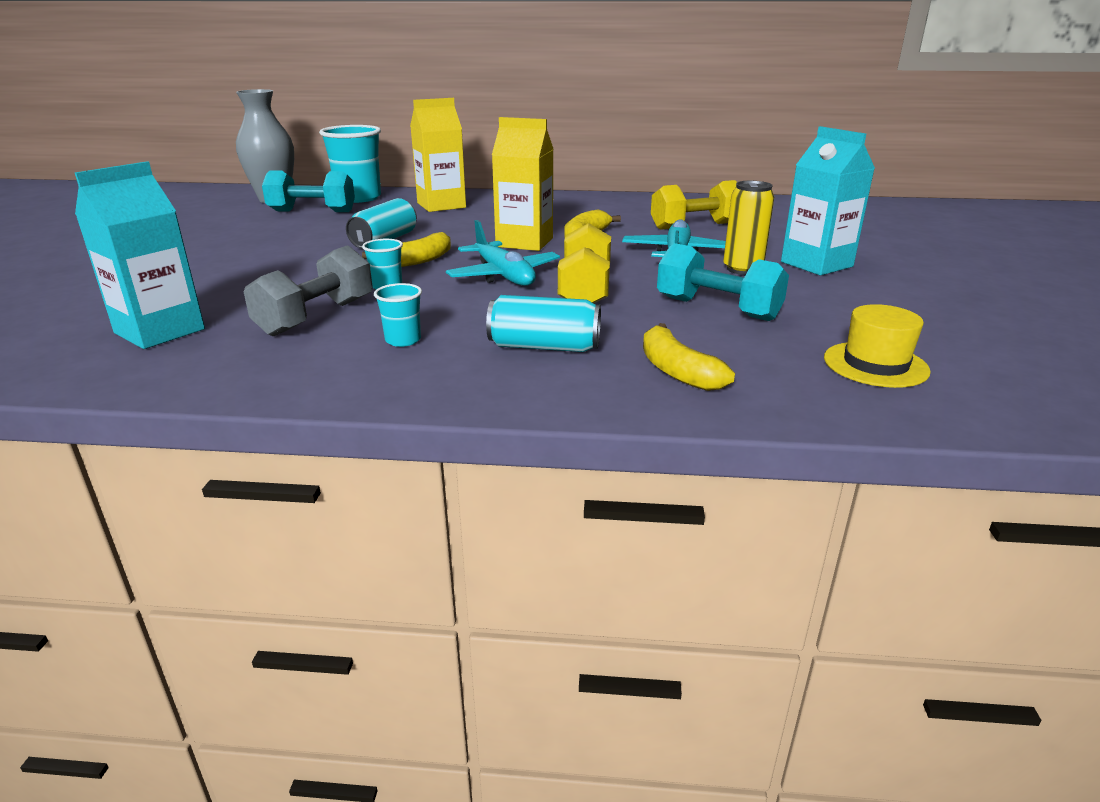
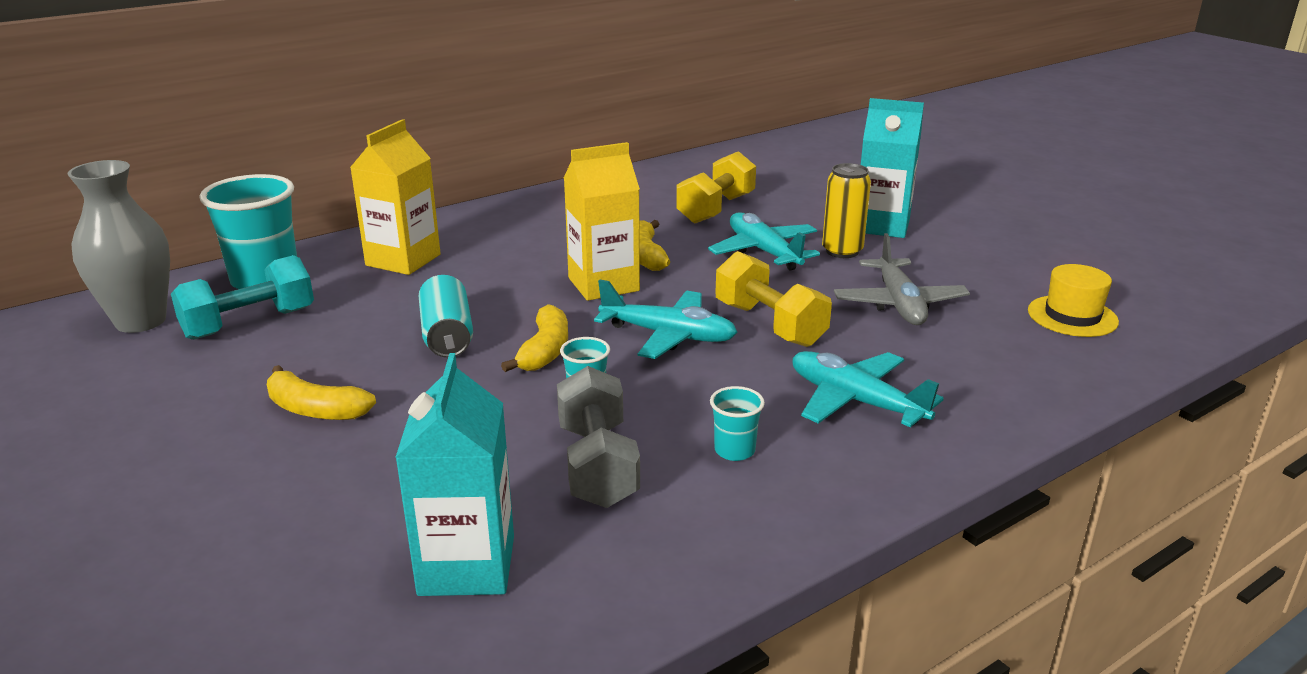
camera: 40 degrees left, 0 degrees up
(544, 347) = (855, 401): turquoise can -> turquoise plane
(677, 371) = (981, 380): yellow banana -> yellow banana (315, 409)
(717, 309) = (899, 304): turquoise dumbbell -> grey plane

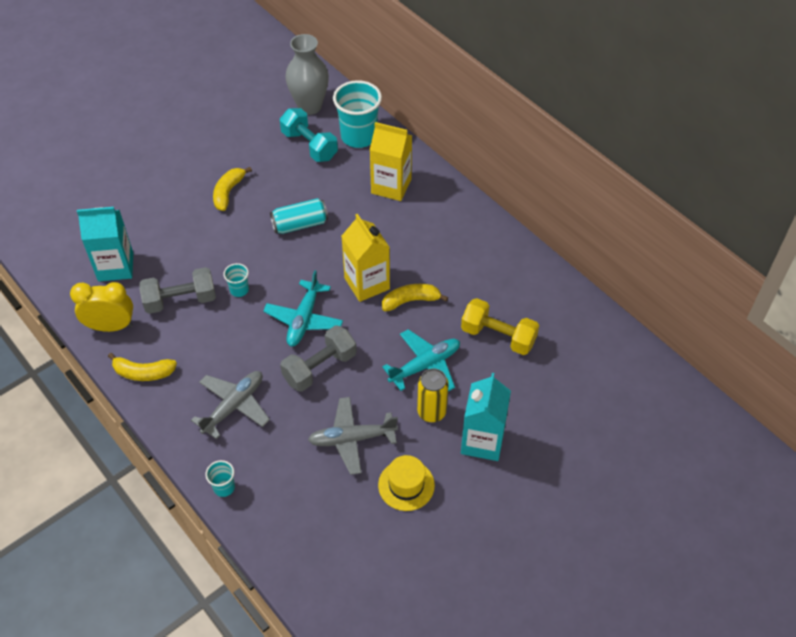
camera: 85 degrees right, 25 degrees up
(545, 351) = (284, 267): yellow banana -> yellow banana (143, 373)
(654, 564) = (111, 326): none -> yellow clock
(734, 450) = (190, 352): turquoise cup -> turquoise cup (224, 487)
(769, 324) = (319, 368): yellow dumbbell -> grey dumbbell
(855, 401) = (234, 406): turquoise plane -> grey plane
(1072, 316) = (340, 540): yellow hat -> yellow hat (406, 485)

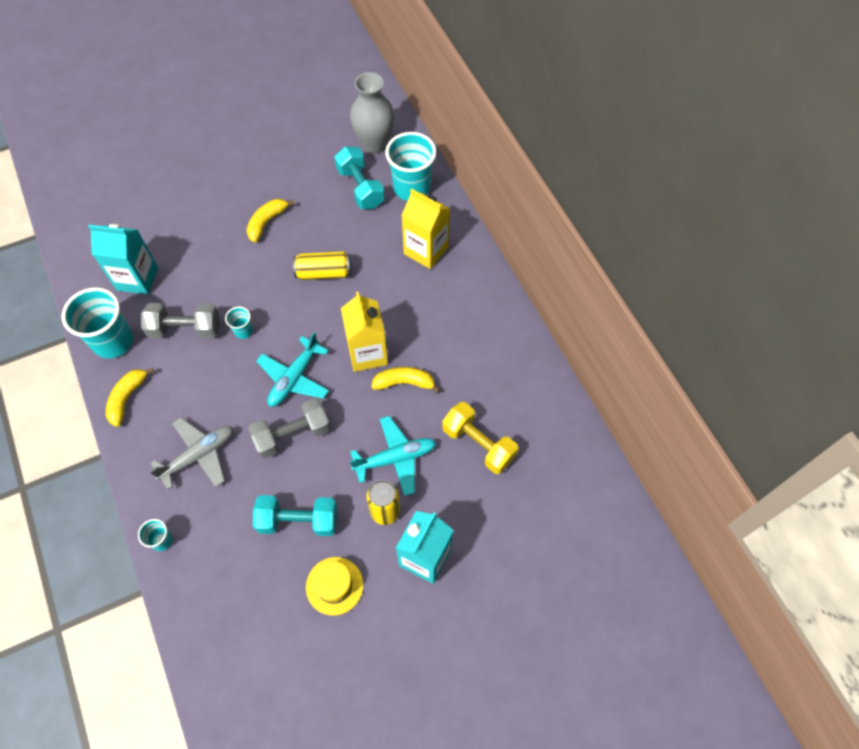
camera: 15 degrees right, 10 degrees up
(111, 326) = (113, 341): yellow clock -> turquoise cup
(143, 373) = (127, 398): yellow banana -> yellow banana turned 90 degrees clockwise
(300, 224) = (324, 272): turquoise can -> yellow can
(351, 439) = (298, 521): grey plane -> turquoise dumbbell

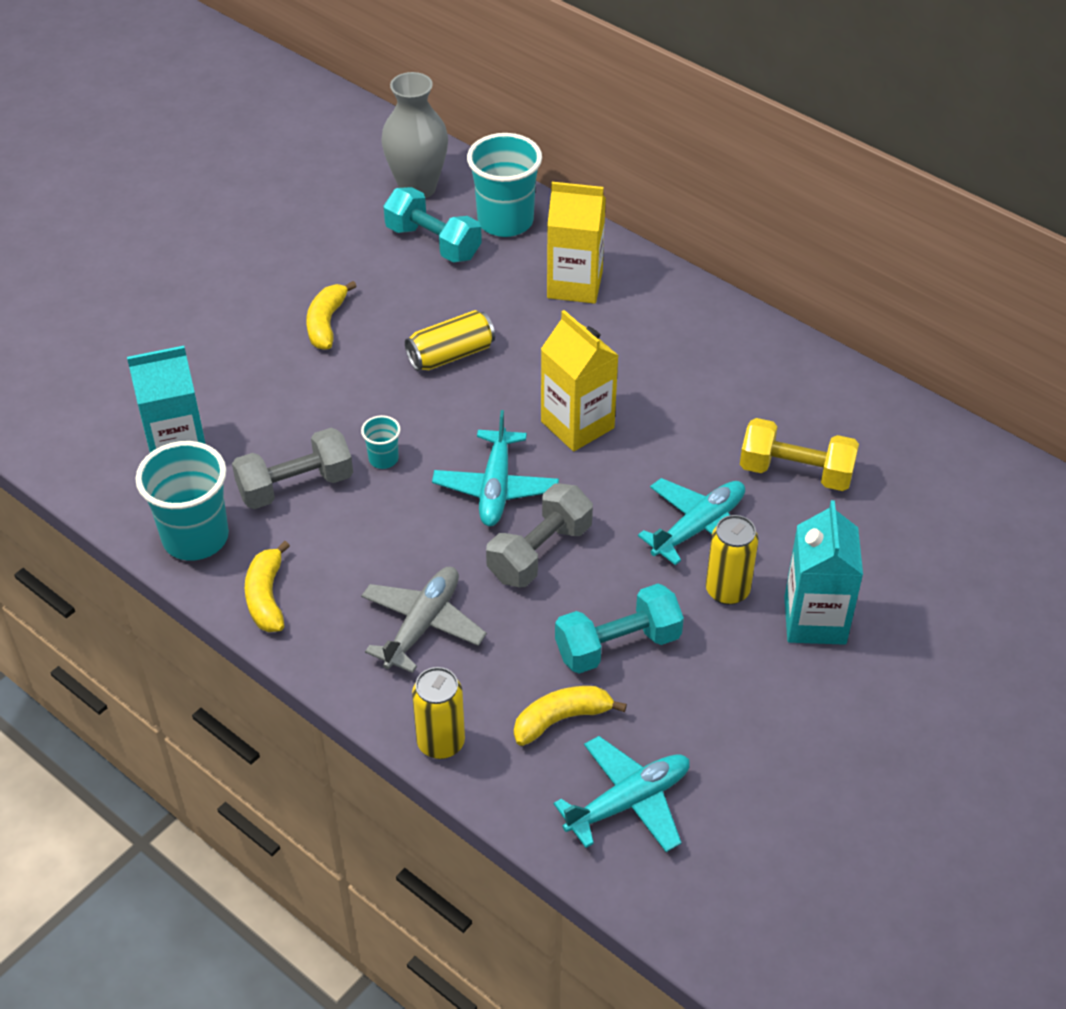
camera: 25 degrees left, 15 degrees down
(162, 540) = (441, 742): turquoise cup -> yellow can
(240, 632) = (628, 801): none -> turquoise plane
(334, 585) = (719, 698): yellow hat -> none
(404, 382) = (650, 440): yellow banana -> yellow banana (561, 719)

